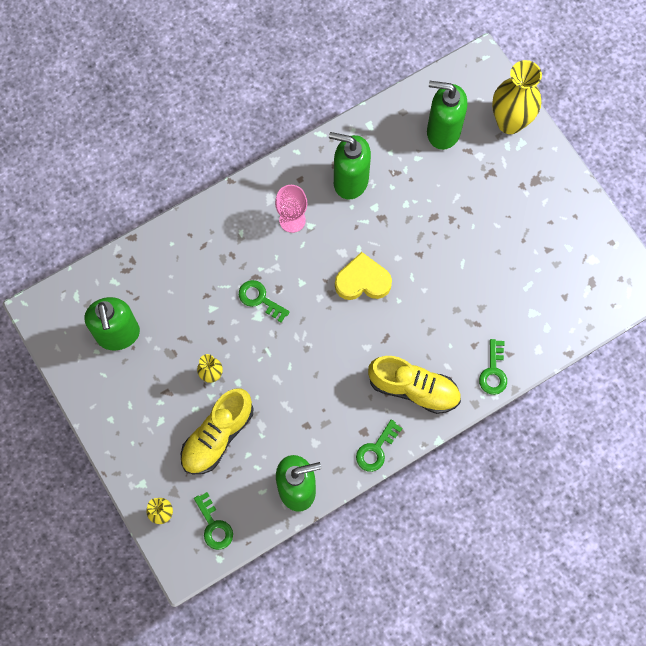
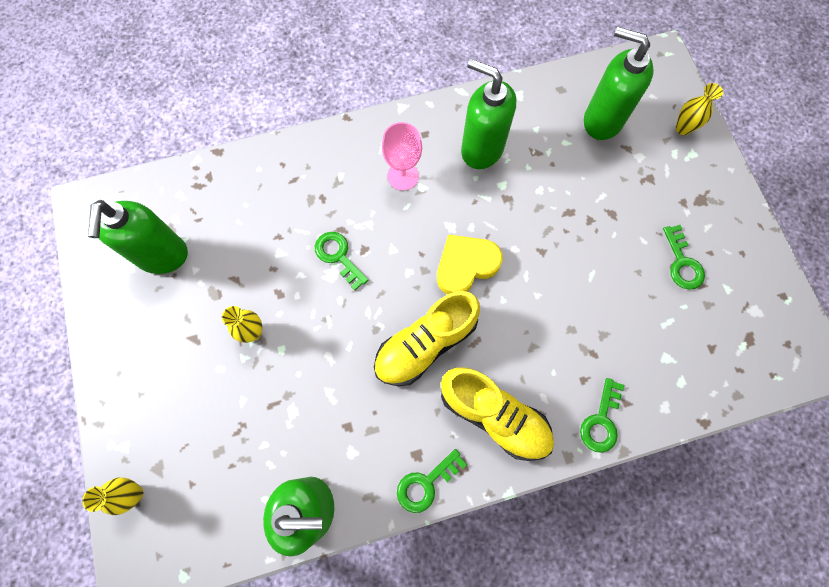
camera: 15 degrees right, 0 degrees up
(214, 525) = (191, 528): green key -> green key (682, 263)
(217, 436) = (235, 410): yellow shoe -> yellow shoe (425, 344)
(362, 281) = (465, 266): yellow heart -> yellow heart turned 45 degrees counterclockwise
(510, 122) = (683, 128): yellow vase -> yellow vase, size x0.50

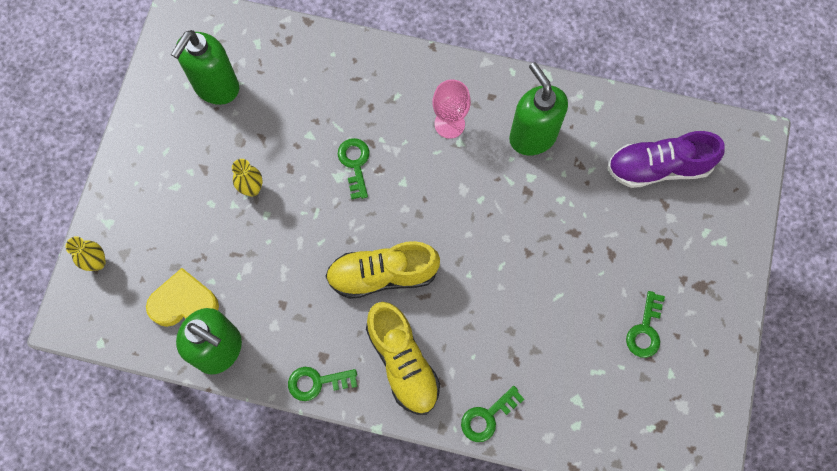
camera: 30 degrees right, 0 degrees up
(465, 266) = (455, 229): yellow heart -> yellow heart (184, 303)
(602, 120) = (658, 167): green soap dispenser -> purple shoe
(683, 128) = (729, 214): yellow vase -> none

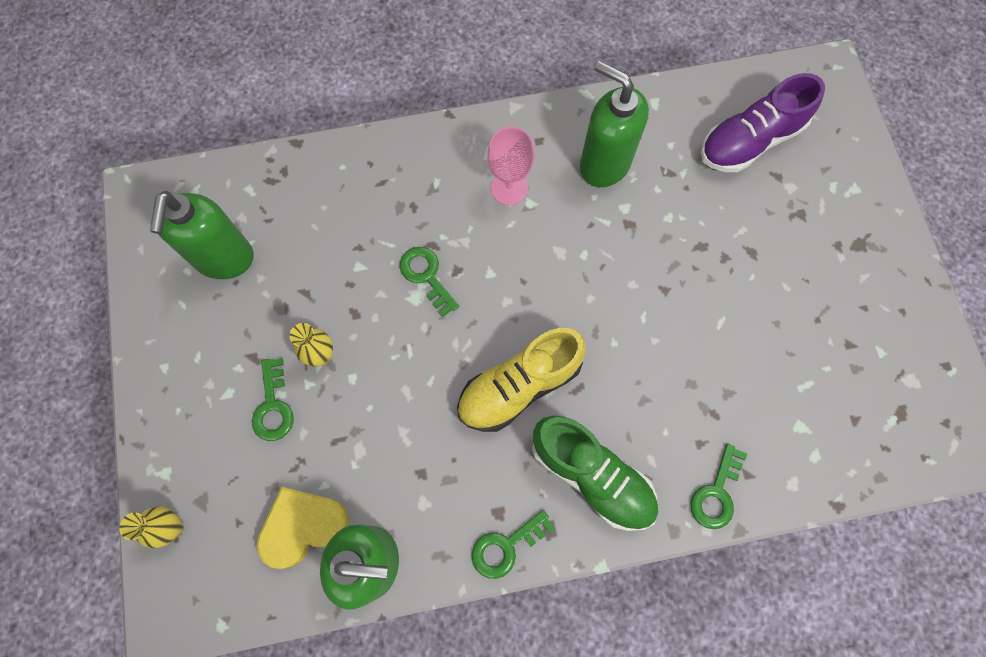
camera: 25 degrees left, 0 degrees up
(403, 362) = (592, 476): yellow shoe -> green shoe
(645, 330) = (829, 317): green key -> green key (273, 406)

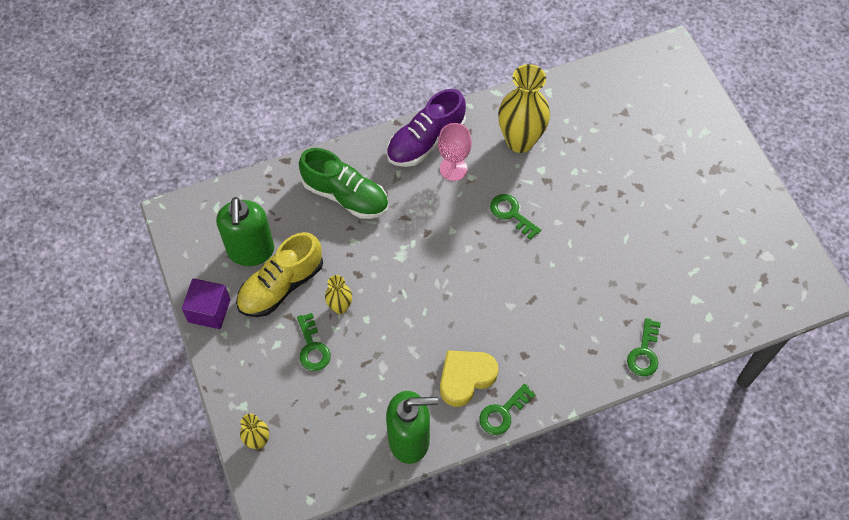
camera: 10 degrees left, 10 degrees down
(152, 331) = (209, 311): none -> purple cube
(303, 526) = (354, 424): yellow heart -> yellow heart (465, 378)
(426, 276) = (405, 240): green key -> green key (511, 214)
(519, 386) = (489, 304): yellow shoe -> yellow shoe (281, 285)
(592, 476) = (554, 356): green shoe -> green shoe (345, 195)
(604, 164) = (520, 141): green soap dispenser -> yellow vase
(750, 141) = (623, 109): purple shoe -> purple shoe (425, 141)

